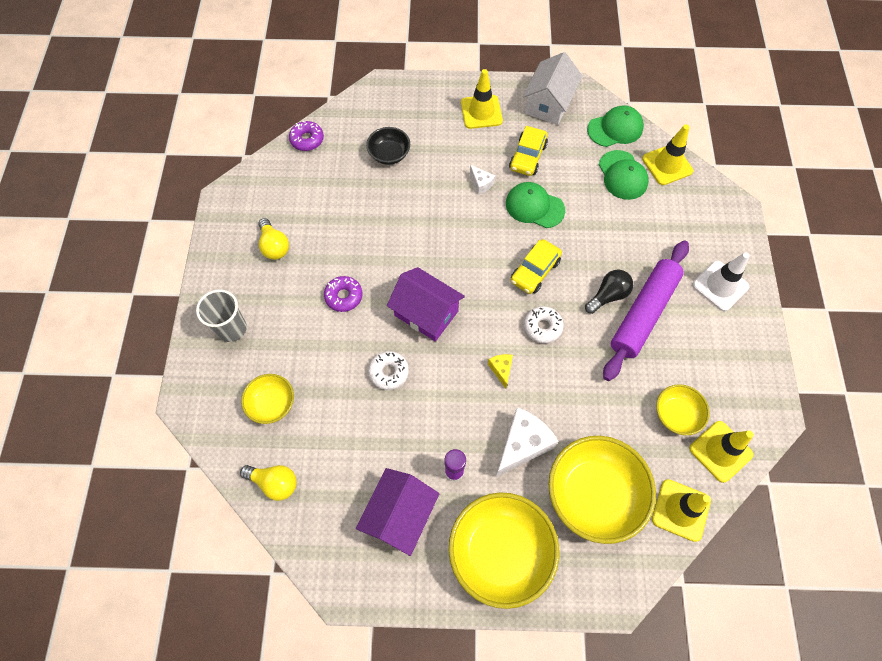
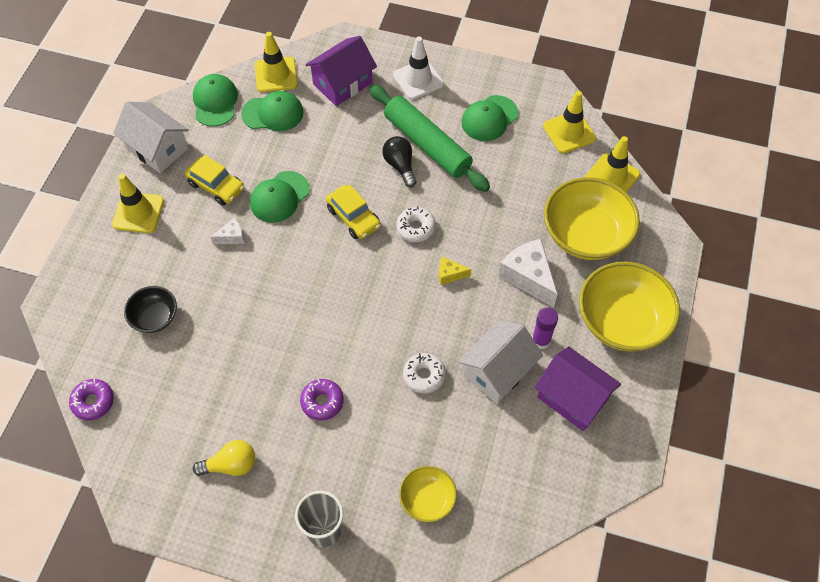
camera: 75 degrees left, 5 degrees down
(274, 483) = (515, 510): yellow light bulb -> none
(410, 437) = (498, 371): none -> white house
(426, 313) = (368, 326): purple house -> purple house (342, 83)
(643, 313) = (427, 144): purple rolling pin -> green rolling pin
(676, 414) = (529, 152): yellow bowl -> none
(702, 365) = (489, 118): none -> green cap

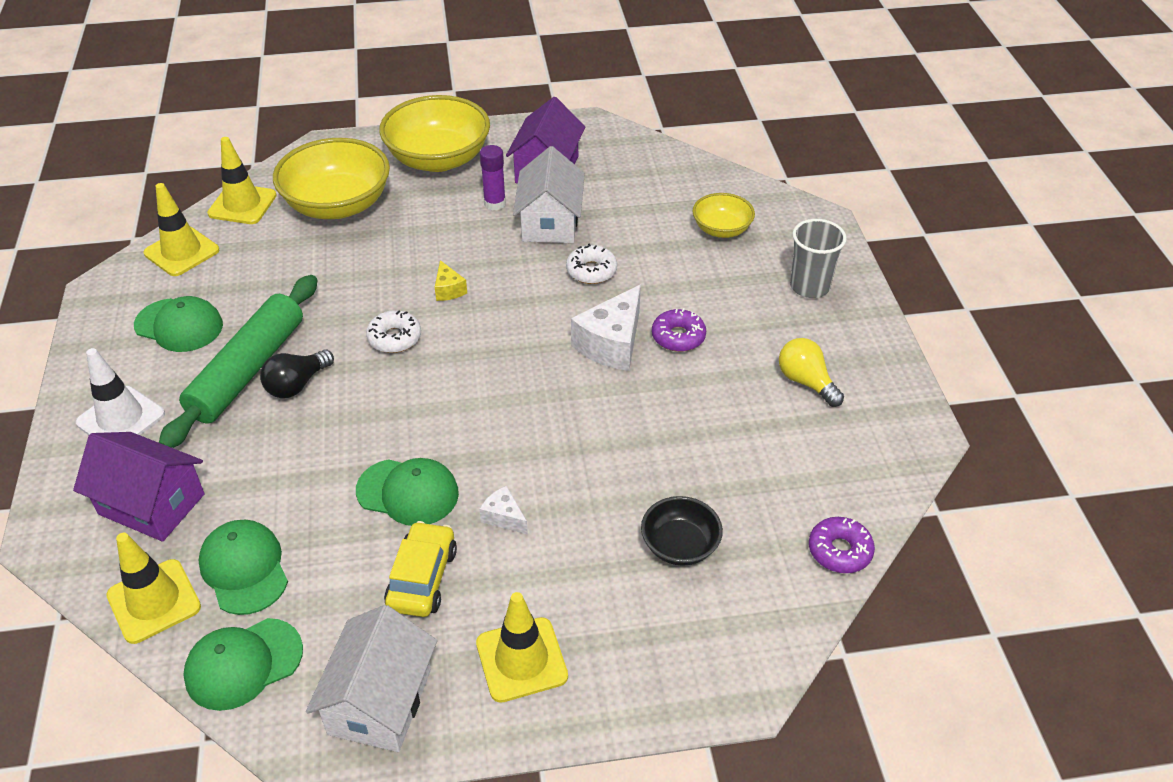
camera: 115 degrees left, 15 degrees down
(353, 217) = (406, 401): yellow car -> none
(498, 371) = (550, 222): white house -> white house turned 75 degrees clockwise
(528, 277) = (418, 231): white cheese -> white cheese (611, 344)

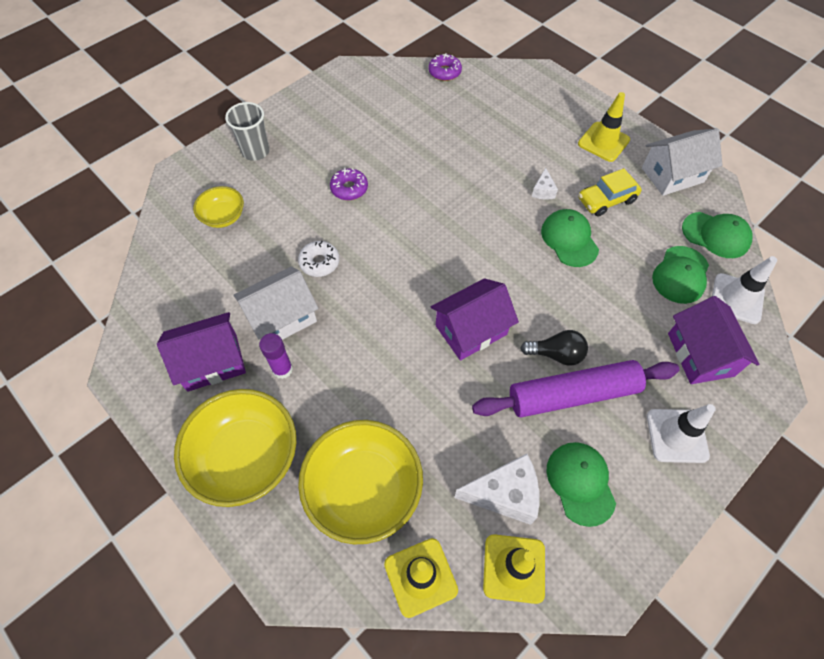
camera: 125 degrees left, 15 degrees up
(154, 601) = (736, 298): yellow traffic cone -> white traffic cone
(248, 370) = (572, 394): green rolling pin -> purple rolling pin
(394, 338) = (471, 330): white donut -> purple house
(448, 290) = (401, 332): yellow cheese -> none
(611, 344) = (381, 215): white cheese -> white cheese (504, 494)
(680, 545) = (493, 121): black bowl -> none
(806, 382) = (342, 122): yellow light bulb -> none

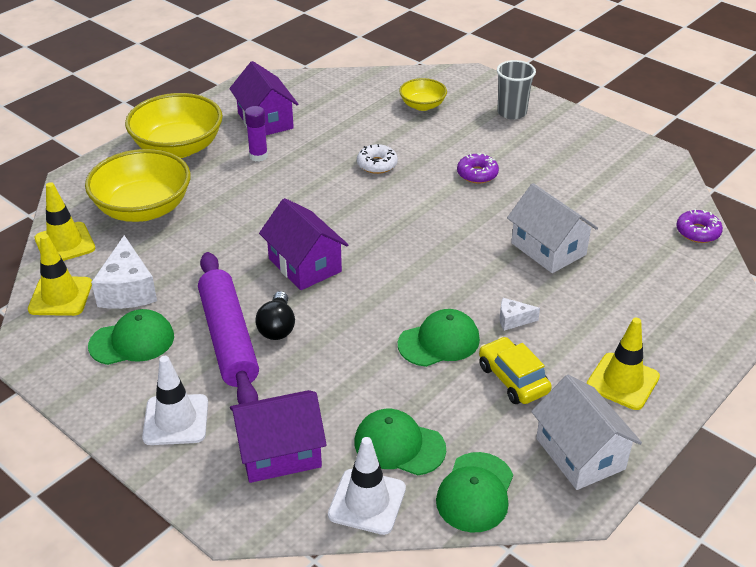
camera: 85 degrees right, 20 degrees down
(282, 318) = (312, 150): white house -> white house (548, 249)

